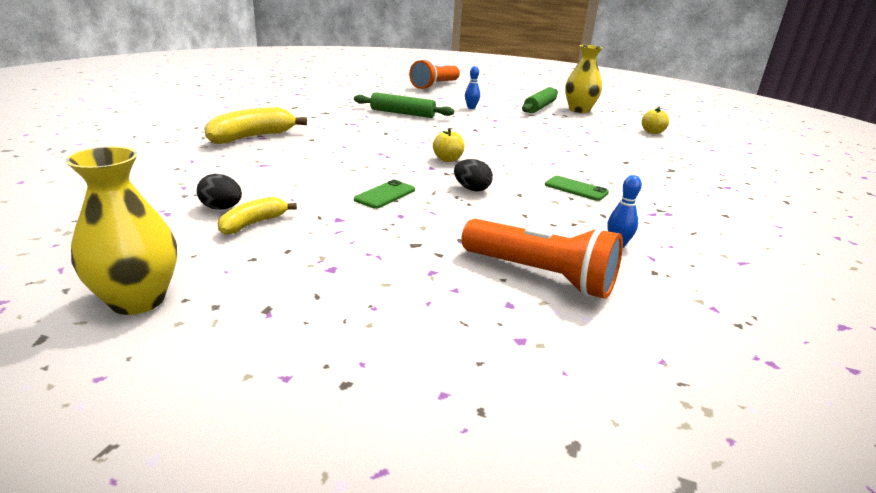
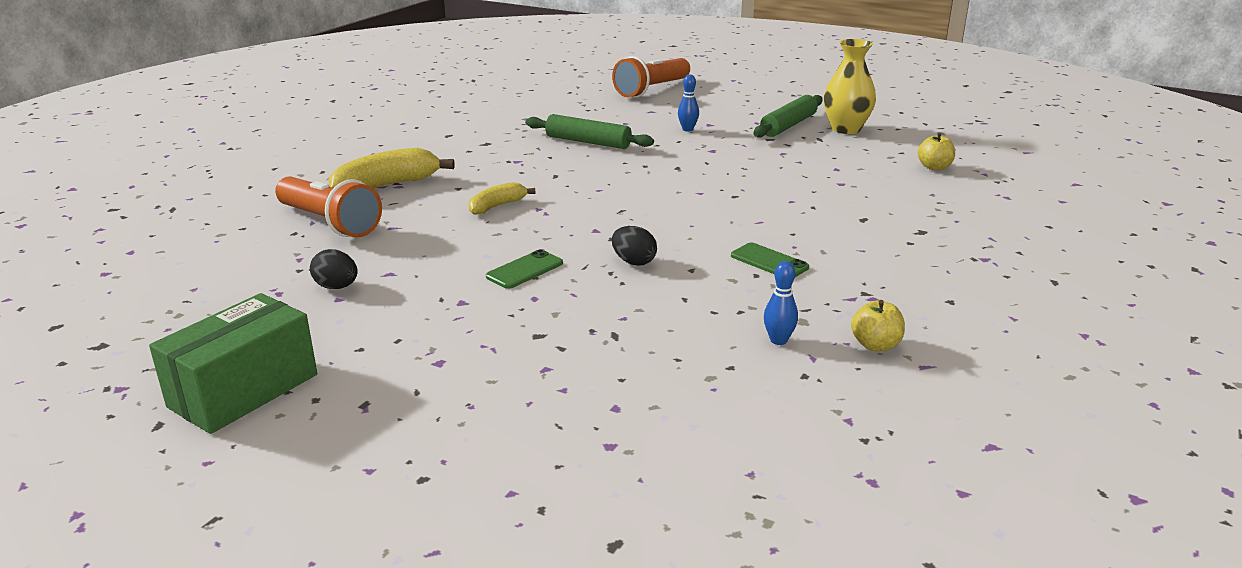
camera: 10 degrees right, 0 degrees up
(138, 300) = (244, 391): yellow vase -> green box
(253, 223) = (367, 307): yellow banana -> yellow banana (497, 206)
(448, 159) = (621, 218): yellow apple -> yellow apple (875, 345)
(540, 276) = (665, 376): orange flashlight -> orange flashlight (330, 223)

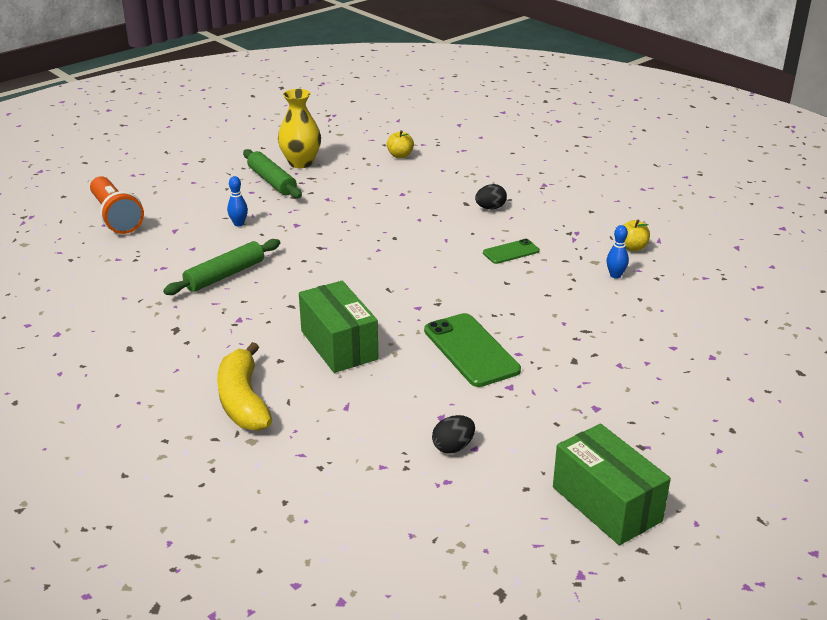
camera: 70 degrees left, 5 degrees up
(330, 223) = (312, 443): orange flashlight -> none
(497, 206) = (339, 345): yellow banana -> green box
(525, 270) = (471, 350): green phone -> green phone, size x1.81
(633, 262) = (483, 302): black egg -> black egg (490, 208)

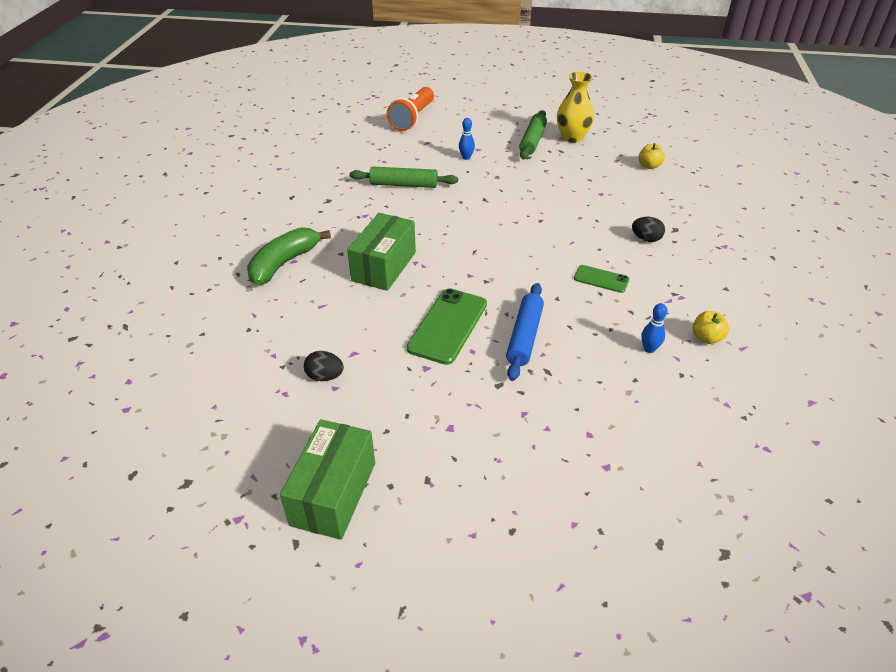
camera: 50 degrees right, 10 degrees up
(243, 401) = (284, 263): yellow banana -> green banana
(533, 320) = (524, 336): none -> blue rolling pin

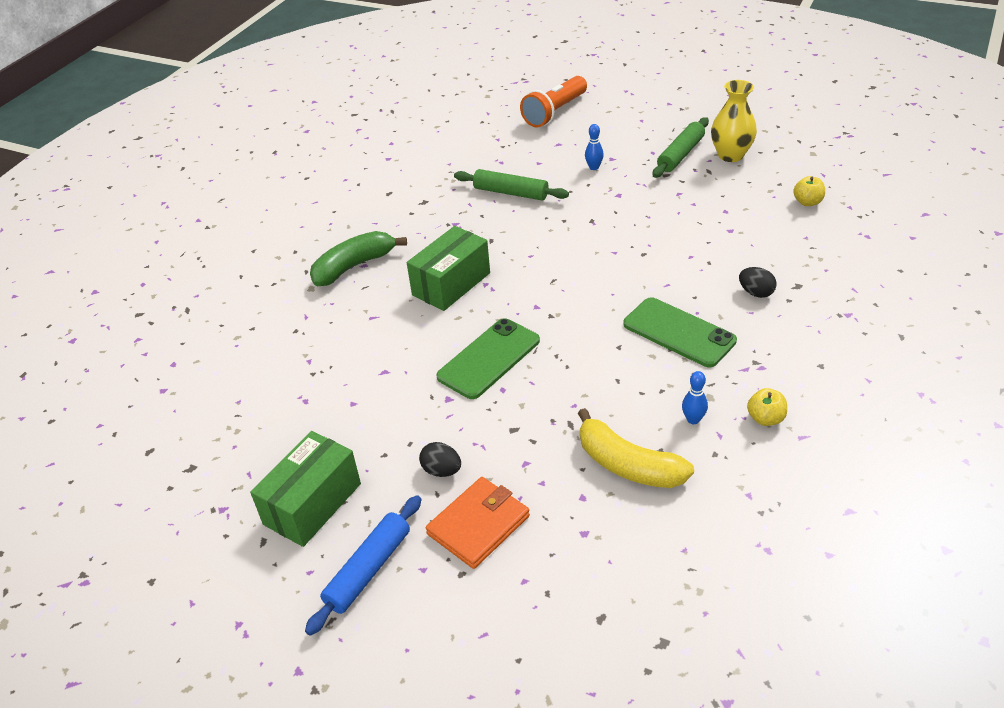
camera: 20 degrees right, 0 degrees up
(325, 376) = (348, 390): black egg -> black egg (442, 470)
(507, 479) = (478, 525): none -> orange wallet
(524, 336) = (563, 383): blue rolling pin -> blue rolling pin (368, 569)
(601, 279) = (678, 333): green phone -> green phone, size x1.81
(614, 398) = (627, 465): none -> yellow banana

